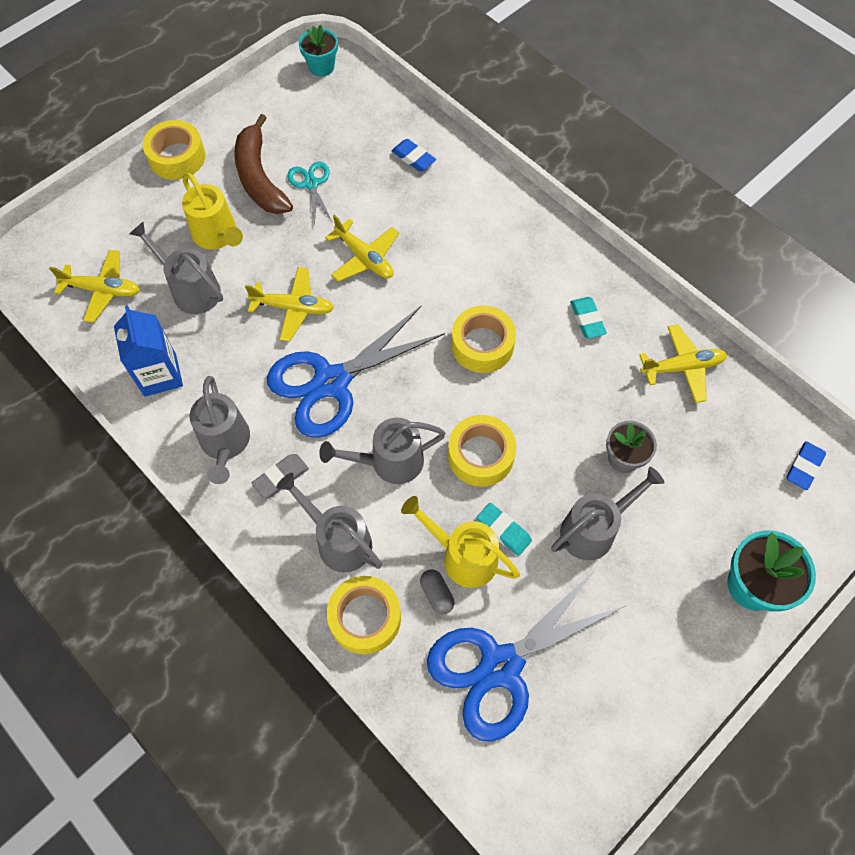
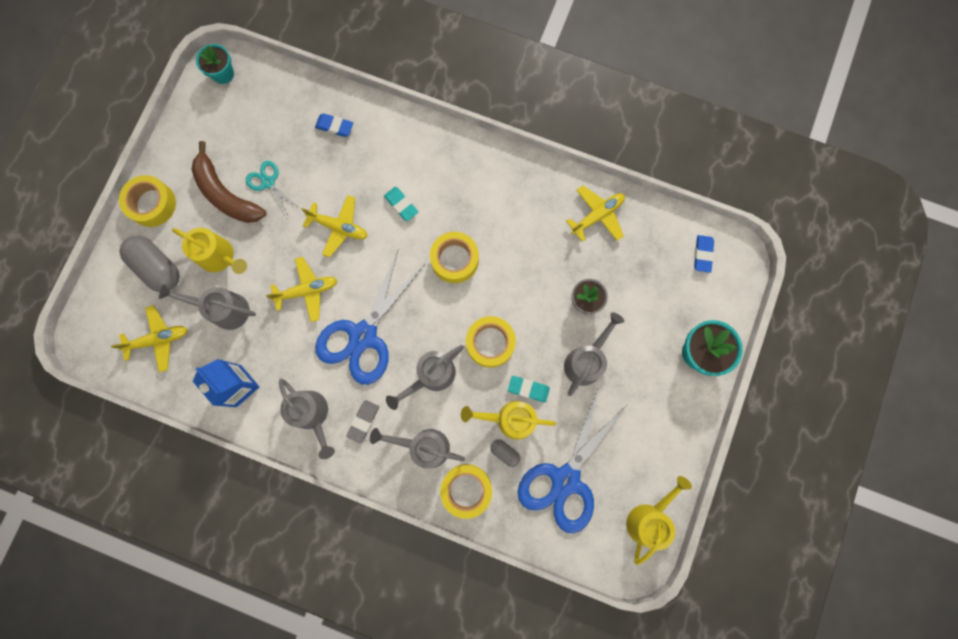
camera: 25 degrees left, 15 degrees up
(145, 219) = (158, 267): none -> grey capsule
(587, 319) = (518, 207): turquoise eraser -> turquoise eraser (401, 205)
(594, 772) = (649, 518): none -> yellow watering can

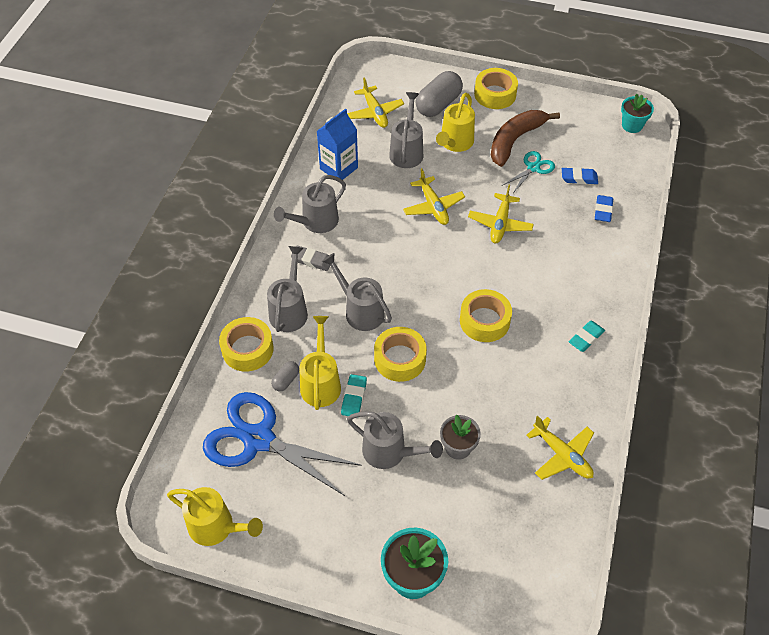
camera: 85 degrees right, 25 degrees down
(363, 335) = (395, 253): blue scissors -> none
(401, 205) = (534, 271): turquoise eraser -> turquoise eraser (586, 338)
(702, 254) = (538, 578): blue eraser -> blue eraser (579, 178)

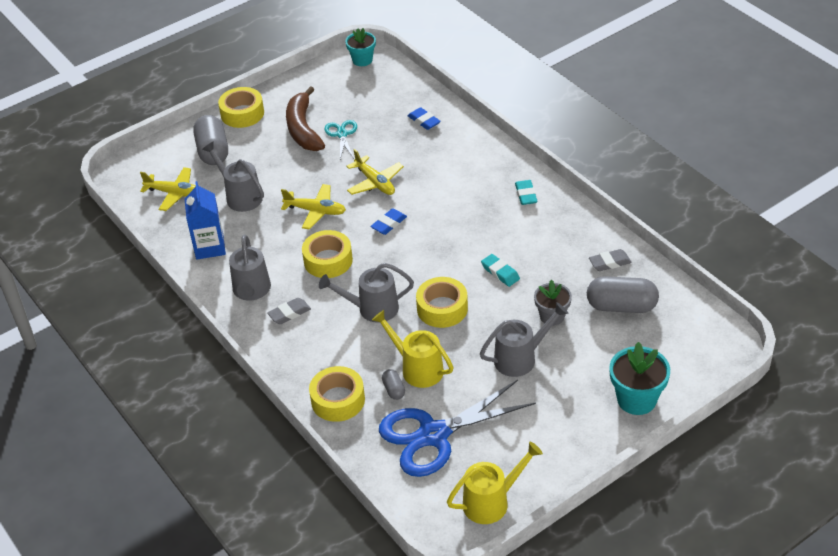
camera: 50 degrees left, 10 degrees down
(289, 310) = (325, 353): grey watering can -> none
(354, 397) = (451, 355): turquoise eraser -> turquoise eraser (500, 272)
(455, 143) = (266, 164): yellow watering can -> none
(484, 321) = (456, 241): yellow tape -> yellow tape (328, 260)
(516, 497) = (621, 306): none -> grey capsule
(562, 455) = (609, 263): yellow plane -> grey eraser
(579, 178) = (380, 116): blue eraser -> blue eraser (389, 224)

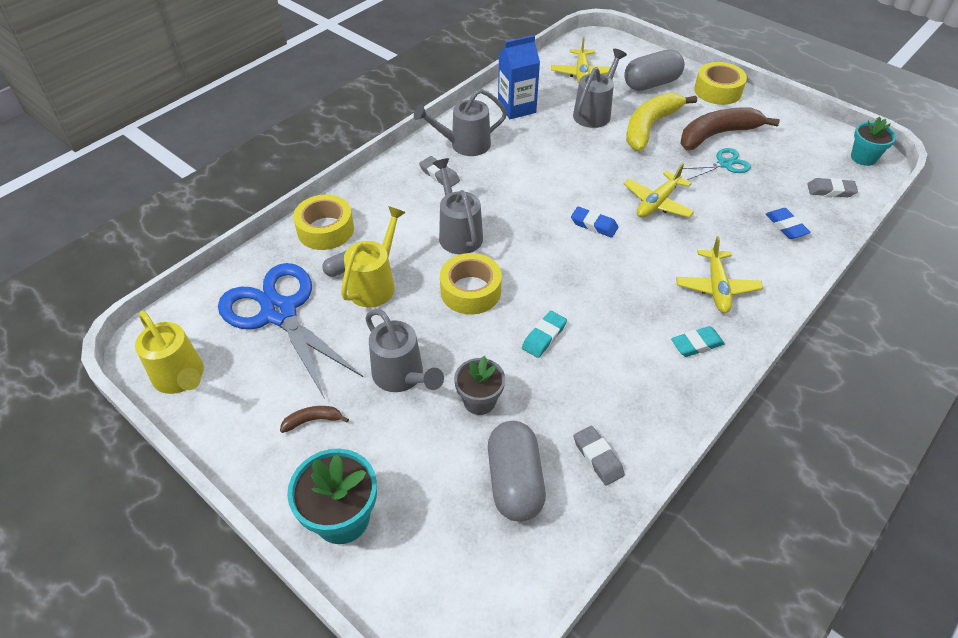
camera: 75 degrees right, 5 degrees up
(276, 166) = (650, 127): none -> yellow banana
(315, 211) = (593, 166): yellow plane -> yellow plane (716, 287)
(328, 260) = (522, 188): yellow tape -> none
(393, 88) = (830, 191): none -> grey eraser
(424, 121) = (786, 226): blue eraser -> blue eraser turned 60 degrees counterclockwise
(551, 414) = (313, 420): none -> brown banana

